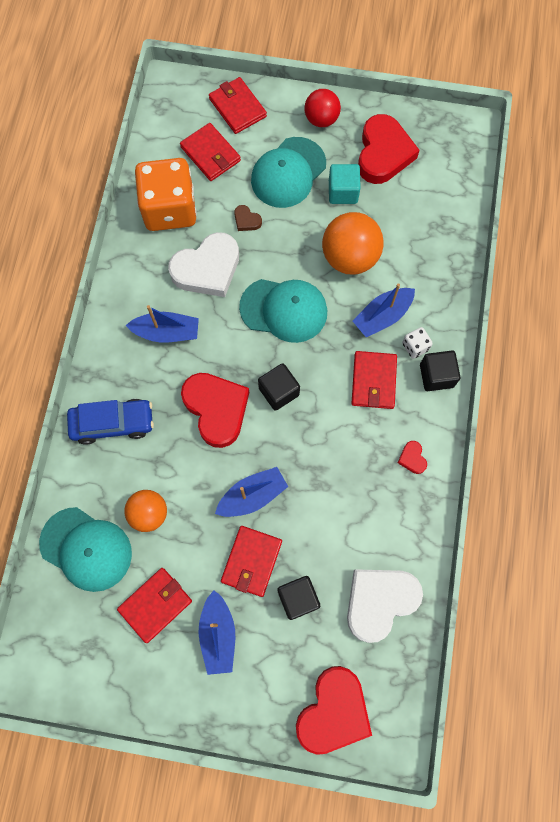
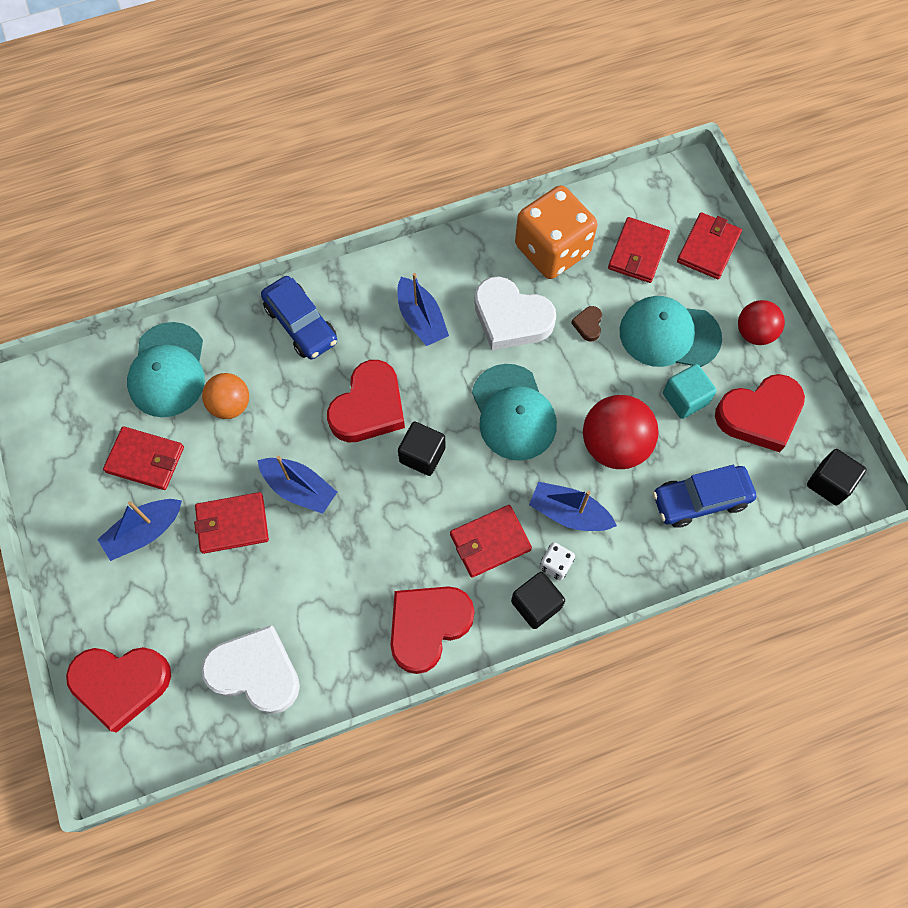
camera: 60 degrees right, 5 degrees down
(298, 598) = (218, 588): black cube -> black cube (829, 483)
(350, 257) = (614, 445): orange ball -> red ball
(412, 458) = (428, 626): red heart -> red heart, size x2.38
(422, 227) = (700, 500): none -> blue car

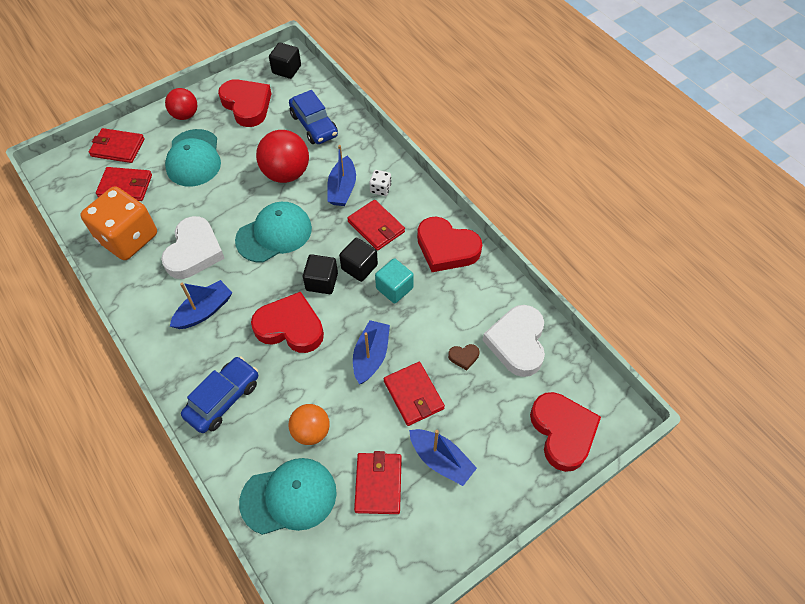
camera: 105 degrees left, 10 degrees down
(536, 604) = (410, 194): black cube -> black cube (359, 267)
(588, 325) = (193, 204): brown heart -> brown heart (464, 357)
(685, 398) = (242, 143): turquoise cube -> turquoise cube (394, 288)

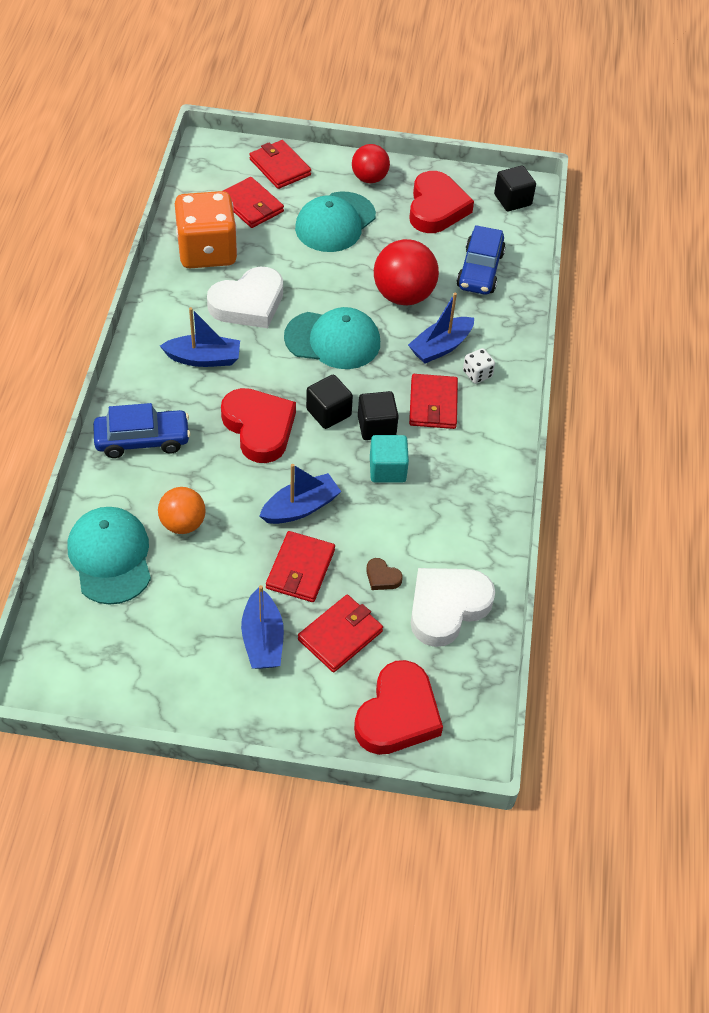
camera: 40 degrees right, 5 degrees down
(289, 497) = (110, 557): turquoise cap -> turquoise cap turned 135 degrees counterclockwise
(378, 484) = (190, 610): red wallet -> red wallet (340, 635)
(446, 248) = (478, 474): red heart -> none

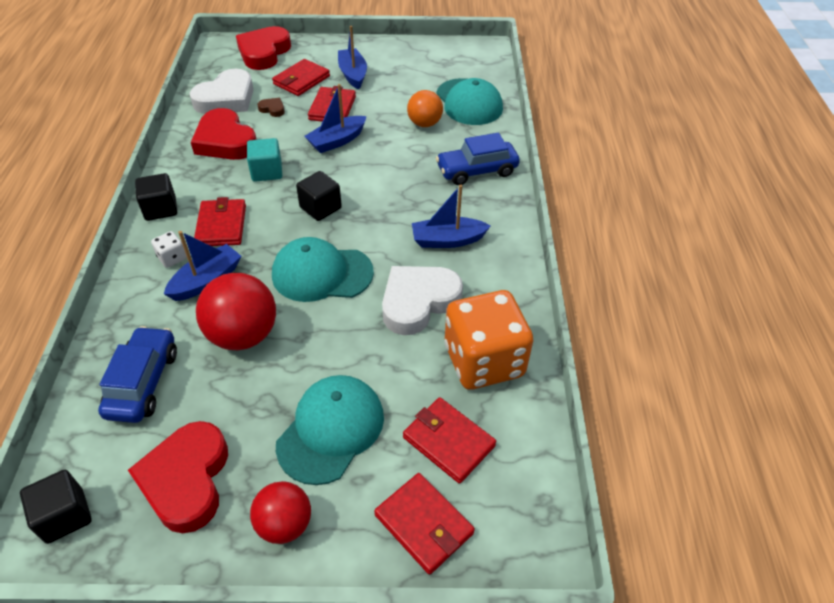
camera: 175 degrees right, 5 degrees down
(259, 428) = (381, 189): red heart -> red heart (225, 141)
(376, 426) = (276, 201): black cube -> black cube (160, 209)

